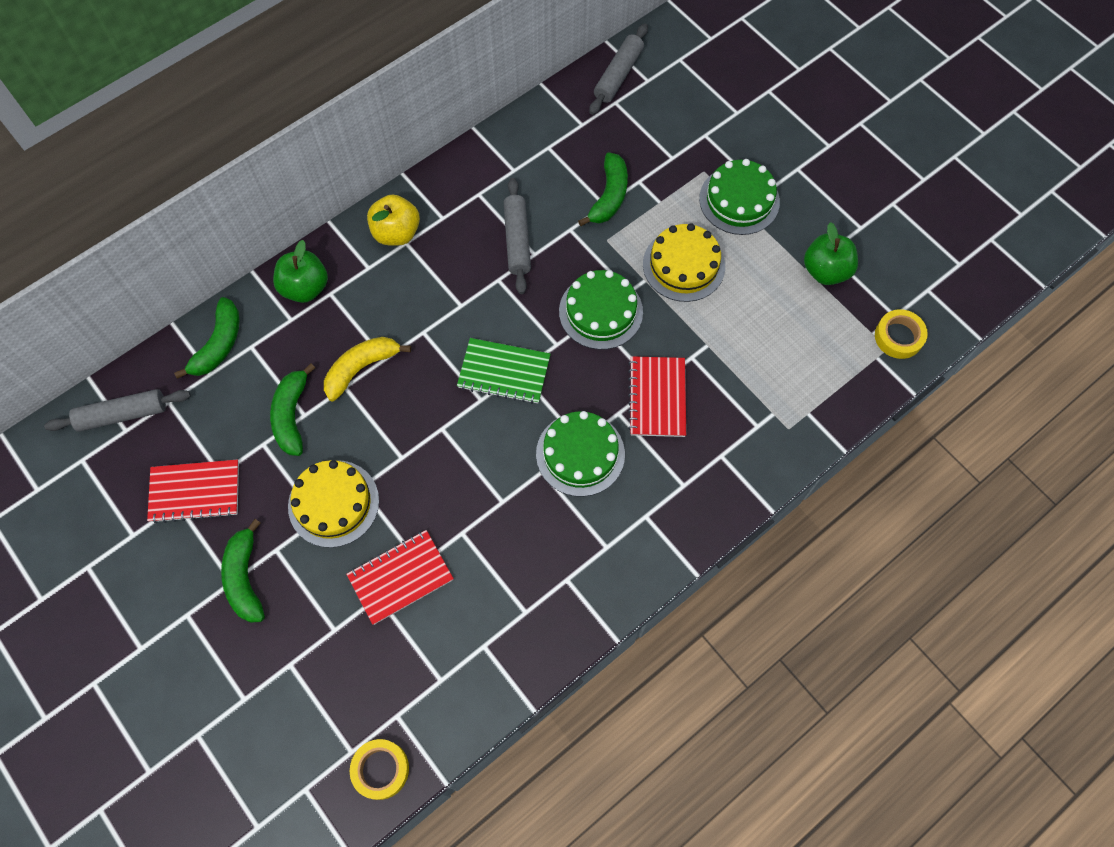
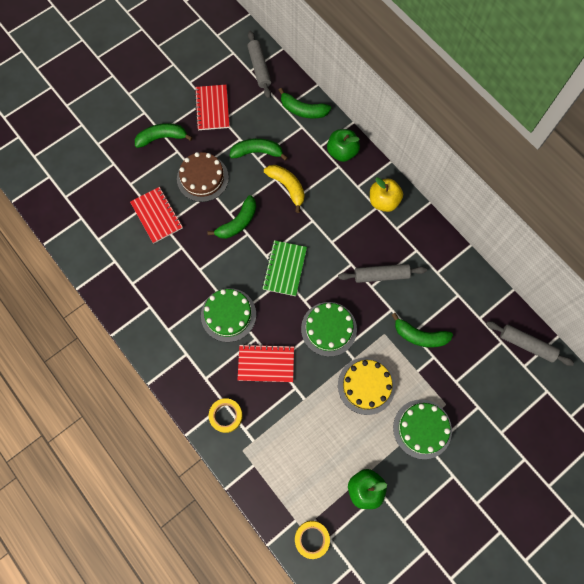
camera: 90 degrees right, 5 degrees up
(333, 503) = (202, 178): yellow cake -> brown cake
(380, 769) = (54, 211): yellow tape -> yellow tape (226, 416)
(421, 443) = (238, 222): none -> green banana

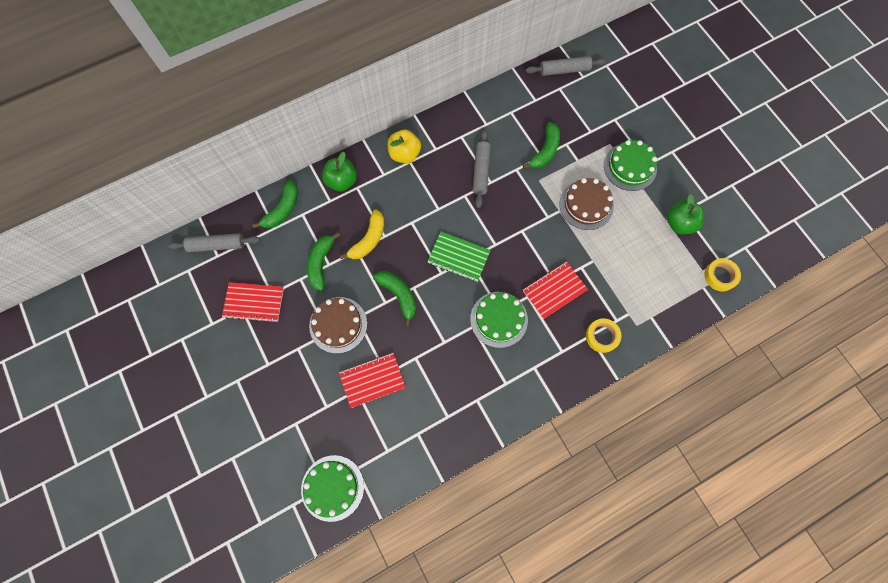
camera: 80 degrees left, 0 degrees up
(162, 137) = (276, 363): green banana -> none
(266, 363) = (554, 290): red notebook -> red notebook turned 45 degrees clockwise
(287, 187) = (369, 240): yellow banana -> yellow banana turned 150 degrees clockwise
(329, 329) = (527, 227): green cake -> green cake (332, 487)
(366, 385) = (586, 205): yellow cake -> brown cake
(526, 344) = (564, 70): grey rolling pin -> grey rolling pin turned 45 degrees clockwise

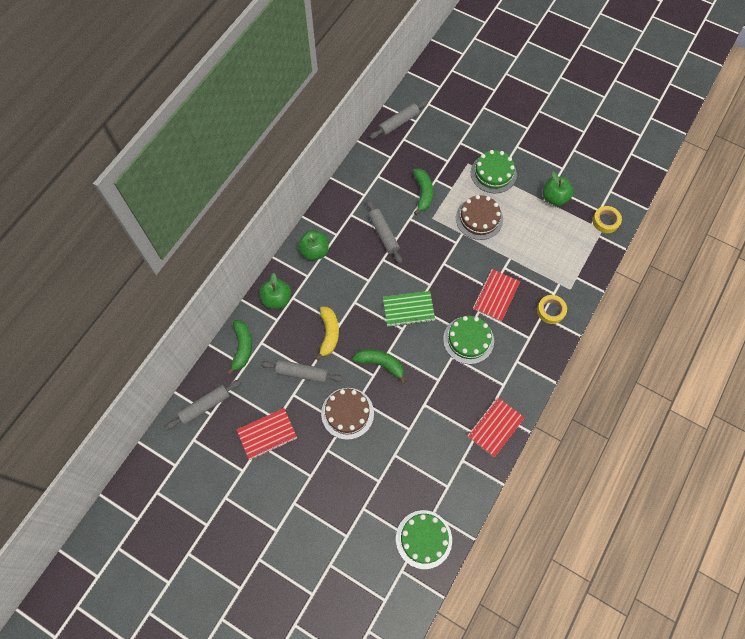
camera: 30 degrees left, 5 degrees down
(321, 263) = (302, 373): green banana -> grey rolling pin
(372, 380) = (402, 440): red notebook -> red notebook (495, 427)
(405, 154) = (314, 251): yellow apple -> green apple

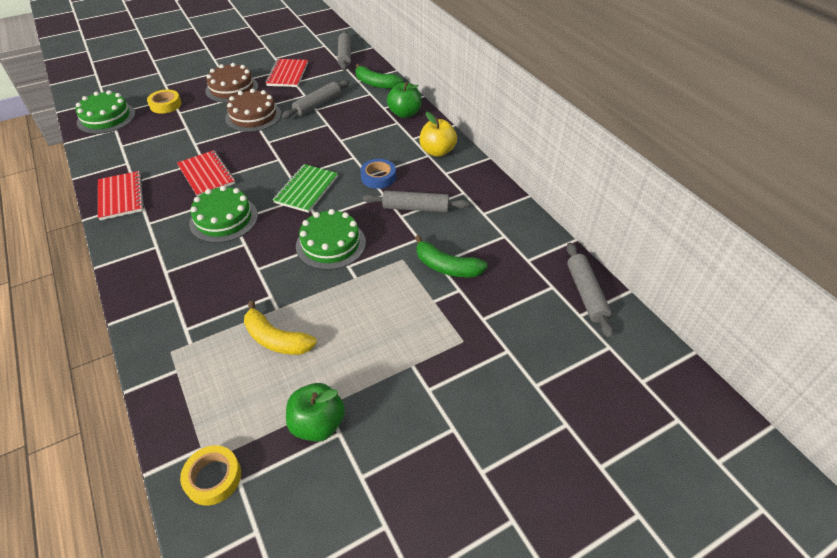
camera: 120 degrees right, 20 degrees down
(314, 251) = (437, 151): green apple -> yellow apple
(329, 334) = (337, 131): yellow banana -> yellow banana (276, 339)
(367, 273) = (378, 177): none -> blue tape
(380, 364) = (273, 150): green banana -> none
(479, 218) = (362, 306): brown cake -> brown cake (232, 88)
(493, 173) = (423, 364): green cake -> green cake (331, 244)
(495, 296) = (245, 267): red notebook -> red notebook (207, 175)
(551, 310) = (169, 311): yellow tape -> yellow tape (165, 105)

